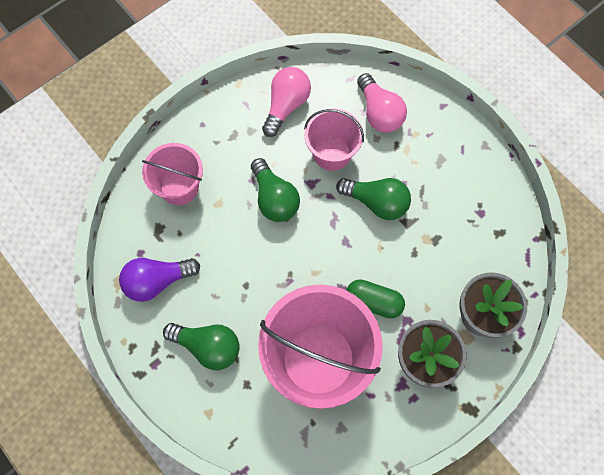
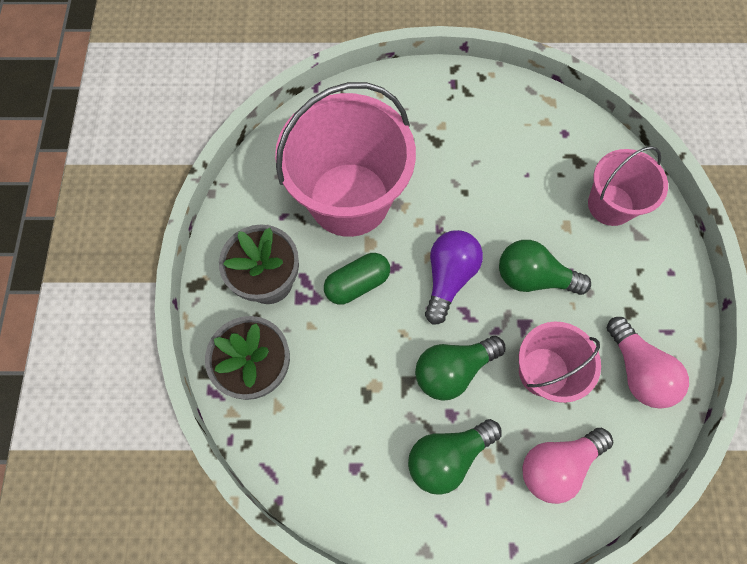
camera: 130 degrees right, 0 degrees up
(157, 281) = (526, 128): purple light bulb -> purple light bulb (448, 277)
(208, 347) = (434, 127): green light bulb -> green light bulb (447, 456)
(379, 113) = (557, 465): pink light bulb -> pink light bulb turned 45 degrees counterclockwise

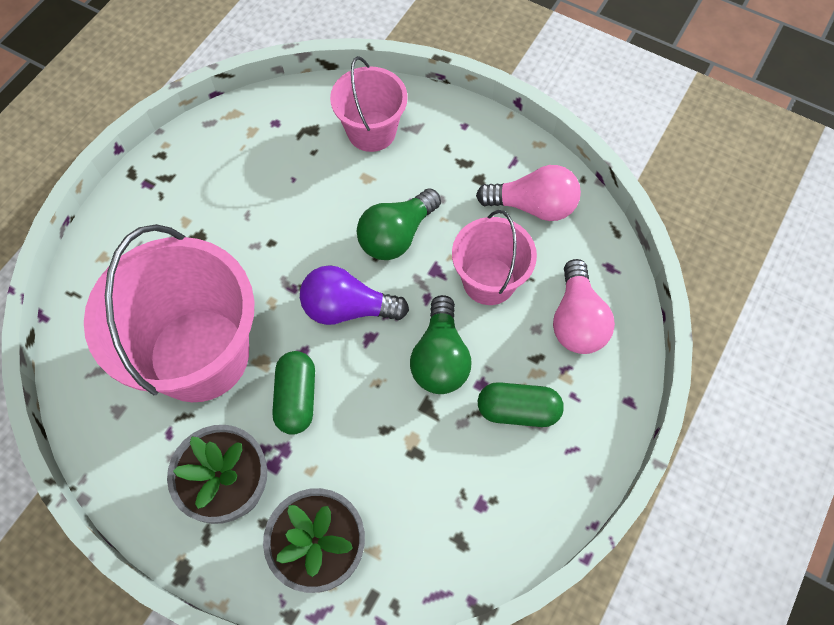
camera: 60 degrees left, 5 degrees down
(447, 456) = (518, 410): green light bulb -> green capsule
(448, 277) = (347, 308): purple light bulb -> purple light bulb turned 45 degrees counterclockwise

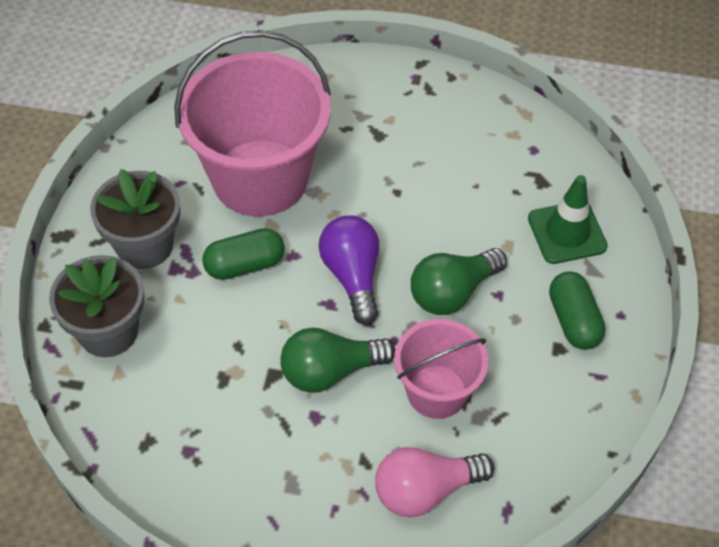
camera: 70 degrees right, 10 degrees down
(371, 131) = (567, 232): pink bucket -> green traffic cone
(396, 235) = (452, 292): green light bulb -> green light bulb turned 60 degrees counterclockwise
(518, 410) = (298, 458): green capsule -> green capsule (573, 320)
(533, 206) = (550, 410): pink light bulb -> none

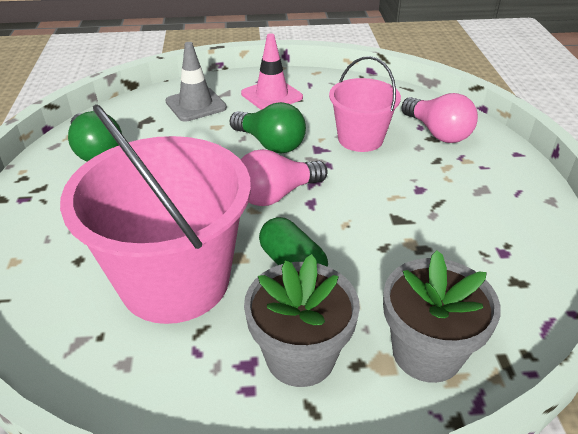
camera: 105 degrees left, 15 degrees down
(330, 371) = (375, 189): green light bulb -> green light bulb (96, 151)
(352, 276) = (276, 195): purple light bulb -> pink light bulb
(567, 232) = (196, 105): green traffic cone -> grey traffic cone
(573, 320) = (272, 95): green capsule -> pink traffic cone

